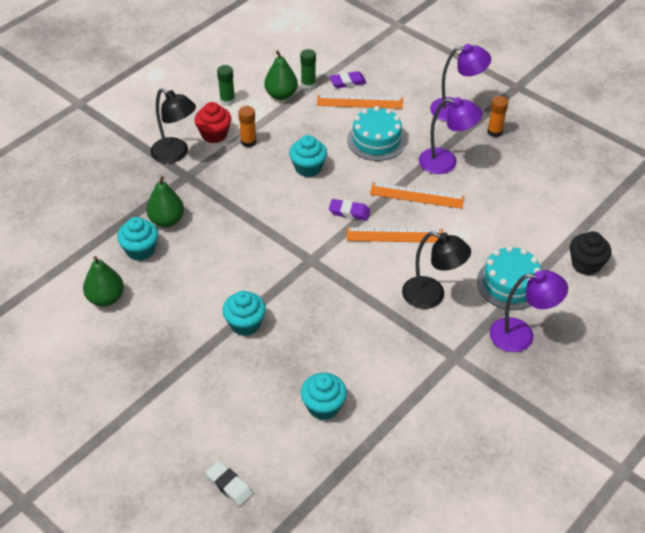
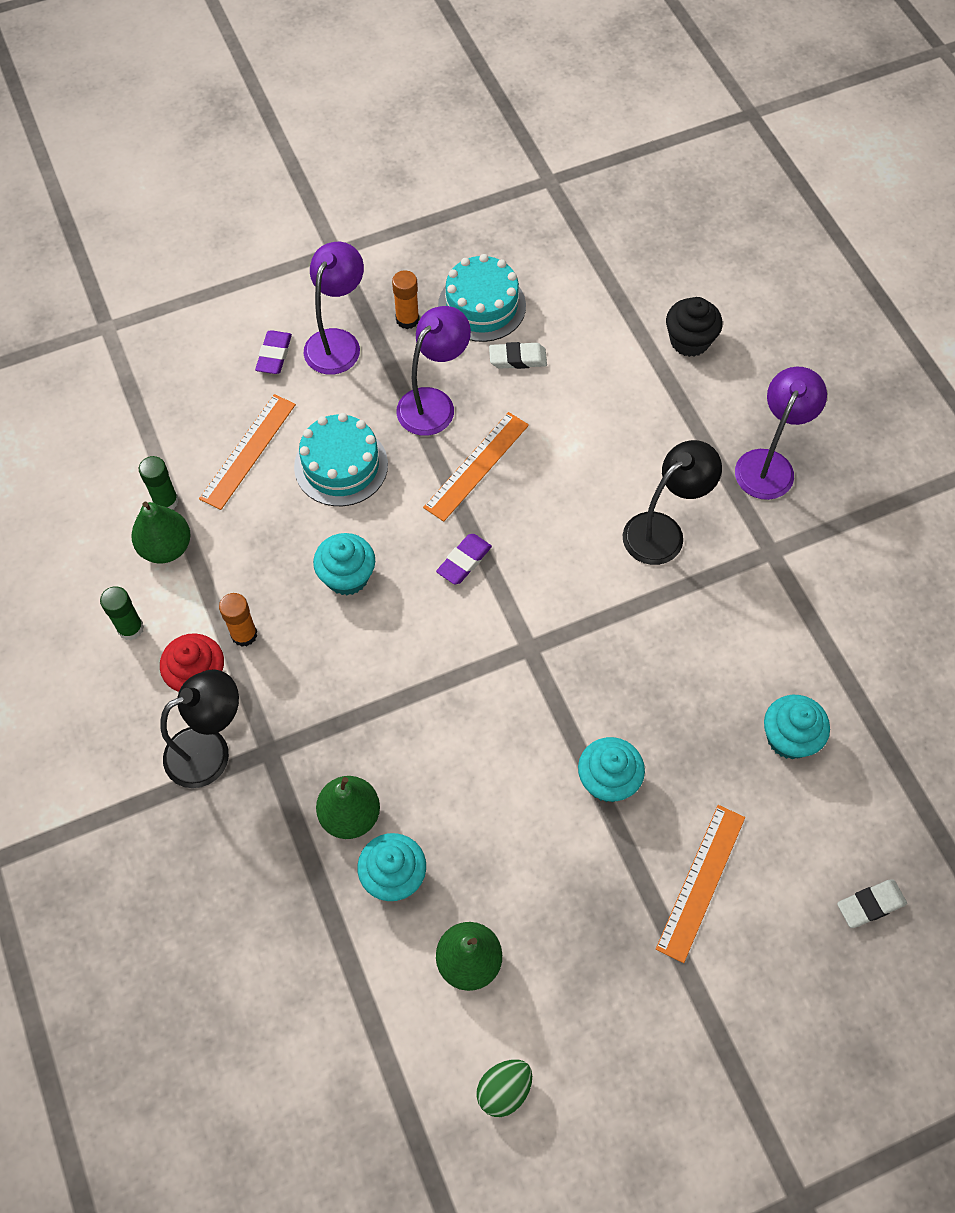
camera: 65 degrees left, 15 degrees up
(39, 338) = (504, 1090): none -> green egg
(347, 82) = (195, 447): purple eraser -> purple eraser (274, 355)
(394, 235) = (535, 525): orange ruler -> orange ruler (700, 882)
(506, 188) = (517, 359): none -> white eraser
(510, 284) = (682, 435): turquoise cake -> turquoise cake (482, 306)

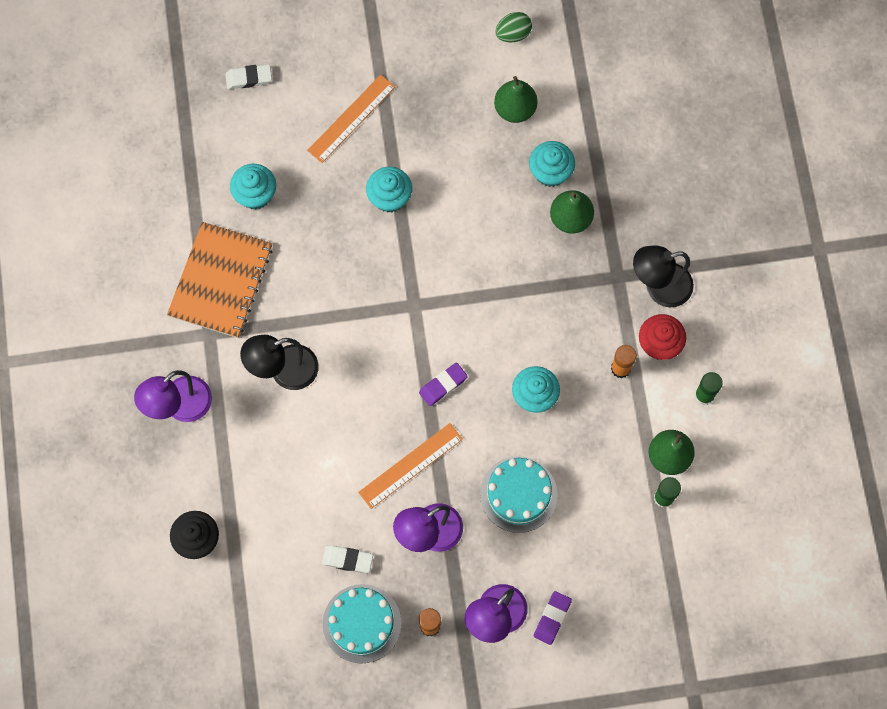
camera: 165 degrees left, 10 degrees up
(248, 451) = (591, 528): orange ruler -> none
(785, 616) = (220, 281): none -> orange notebook

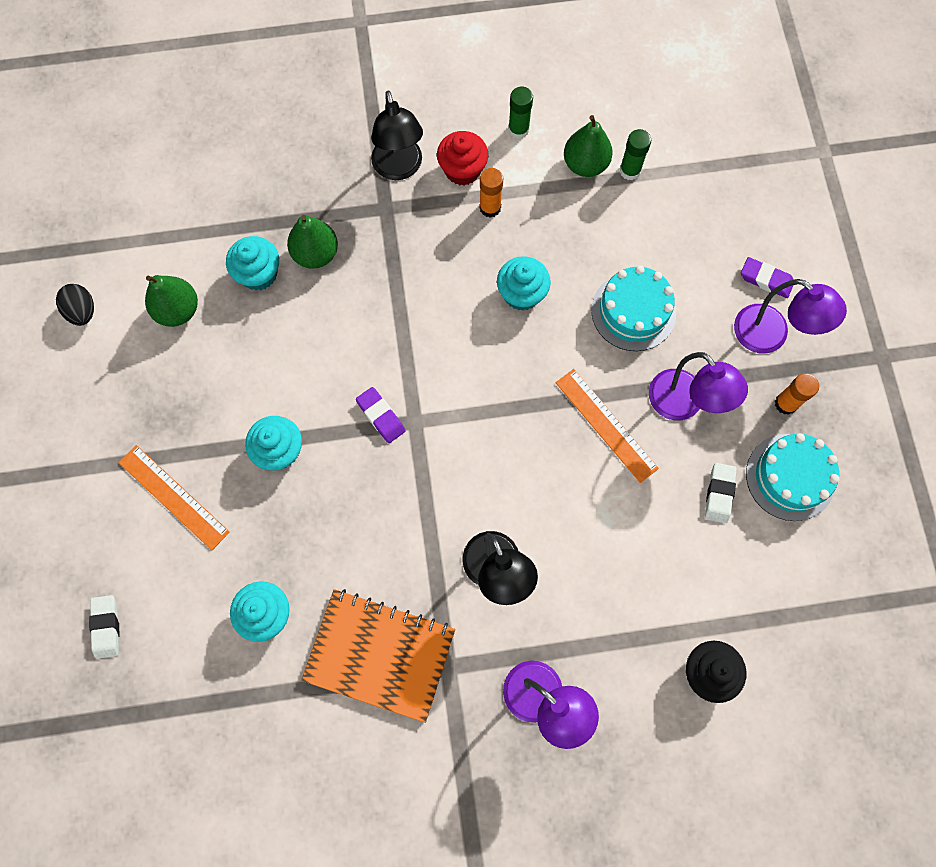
camera: 90 degrees left, 0 degrees up
(443, 385) = (511, 390): purple eraser -> purple eraser (381, 416)
(513, 34) = (82, 311): green egg -> black egg

